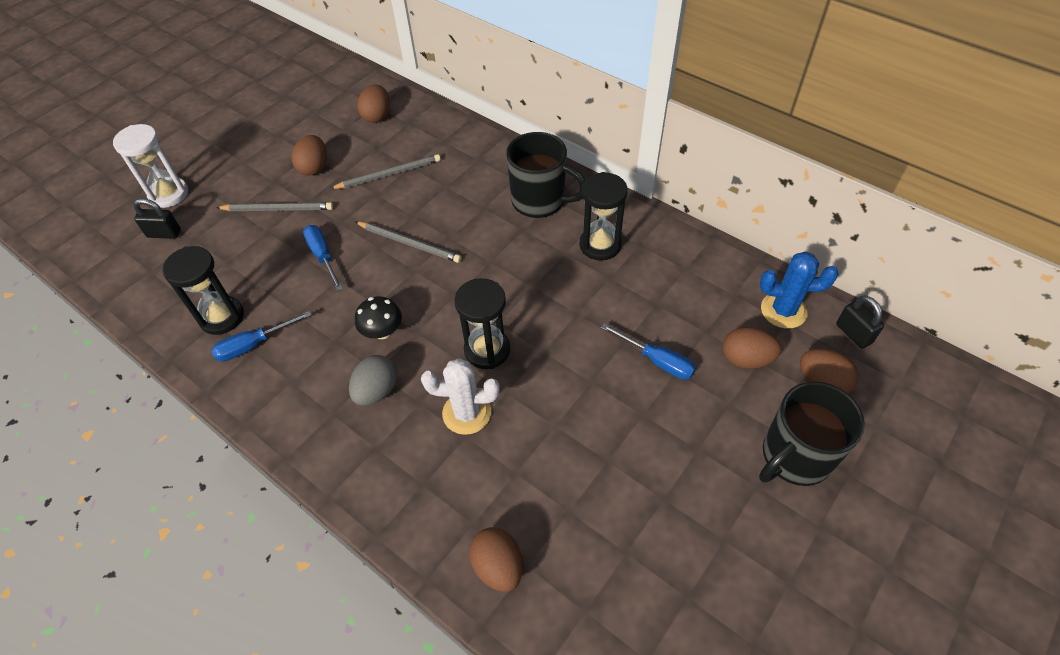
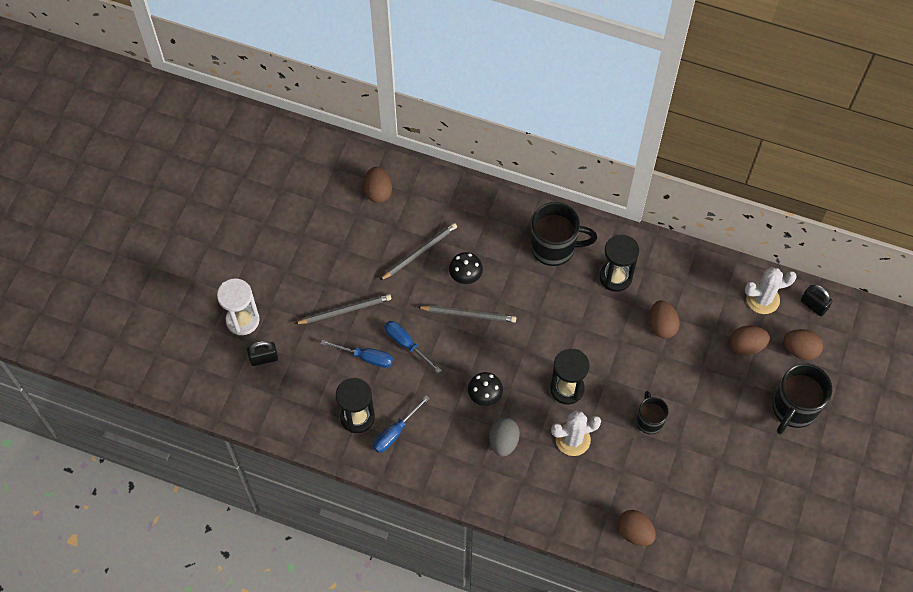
camera: 20 degrees left, 10 degrees up
(314, 167) = (352, 261): brown egg -> brown egg (662, 325)
(426, 206) = (465, 276): none -> black mushroom
(579, 417) = (649, 420): none -> black mug
(657, 360) = (687, 364): blue screwdriver -> blue screwdriver (366, 357)
(783, 310) = (762, 299): blue cactus -> white cactus

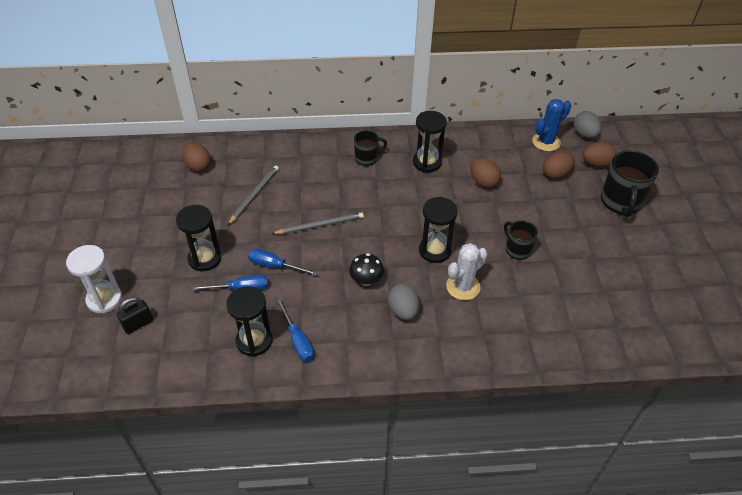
camera: 25 degrees left, 15 degrees down
(345, 310) = (205, 259): grey pencil -> black hourglass
(395, 432) = (297, 340): blue screwdriver -> blue screwdriver turned 45 degrees counterclockwise
(465, 276) = (303, 199): black mushroom -> none
(554, 247) = (367, 158): black mug -> black mug, size x0.59
(634, 532) = (562, 340): brown egg -> none
(762, 299) = (546, 142): white cactus -> blue cactus
(813, 305) = (584, 134): black padlock -> grey egg

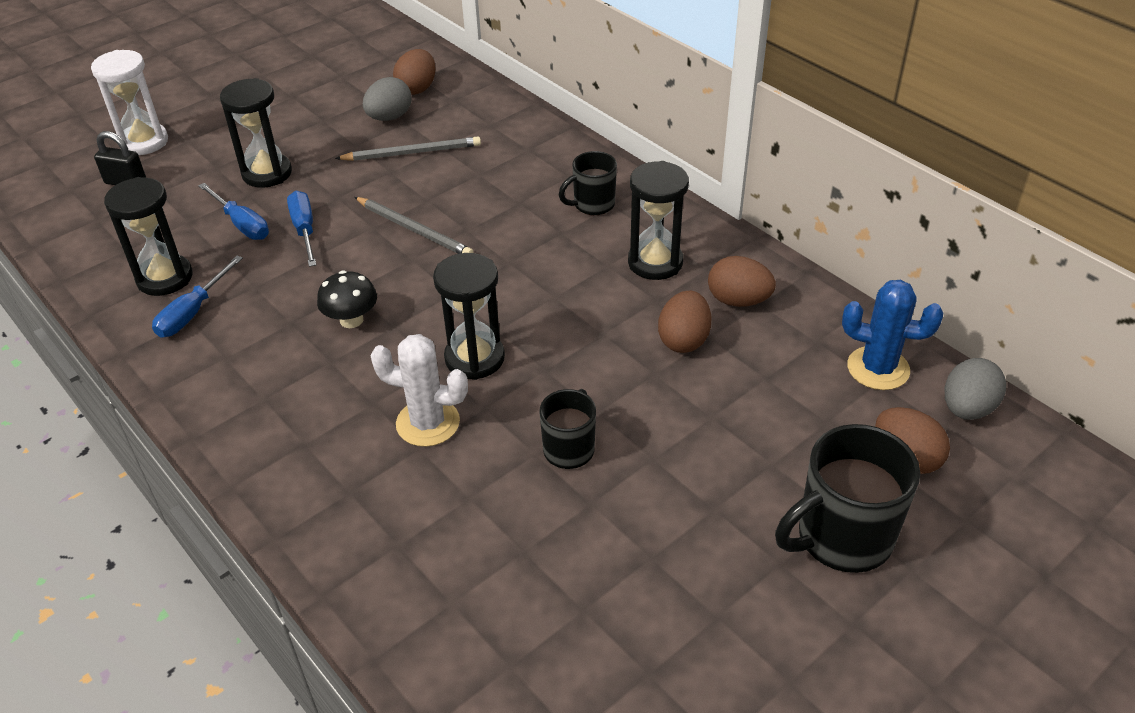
camera: 55 degrees right, 5 degrees down
(367, 158) = (592, 205): black mug -> black mug turned 120 degrees clockwise
(403, 311) = (324, 382): grey egg -> grey egg (389, 117)
(555, 174) = (809, 416): brown egg -> brown egg (738, 301)

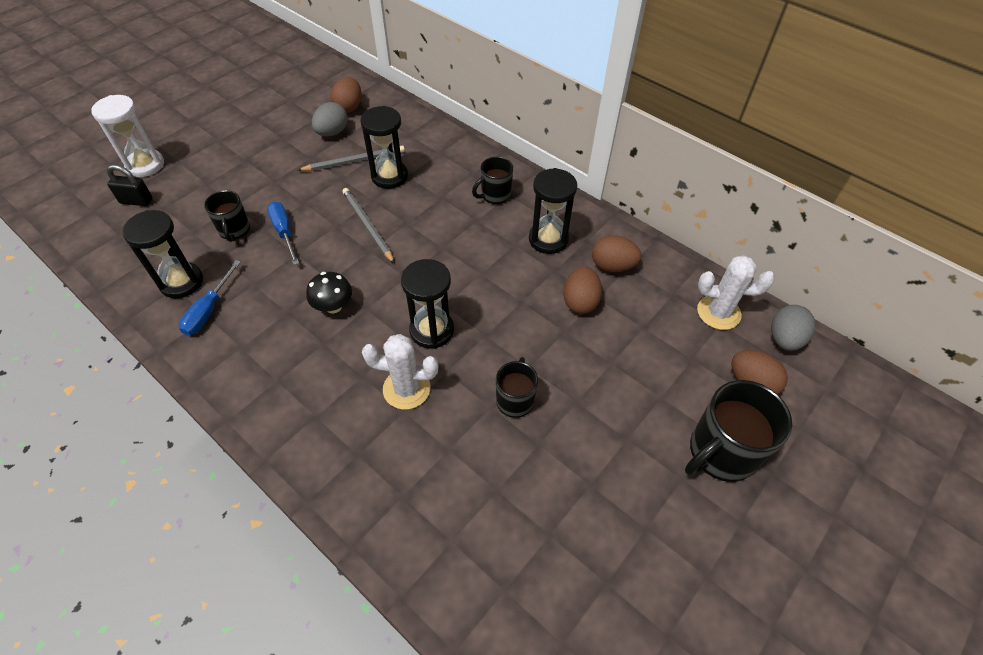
camera: 10 degrees left, 10 degrees up
(242, 224) = (234, 230): blue screwdriver -> black mug
(267, 173) = (247, 186): black hourglass -> black hourglass (389, 176)
(414, 230) = (367, 226): grey pencil -> grey pencil turned 150 degrees counterclockwise
(878, 368) = (718, 312): blue cactus -> white cactus

